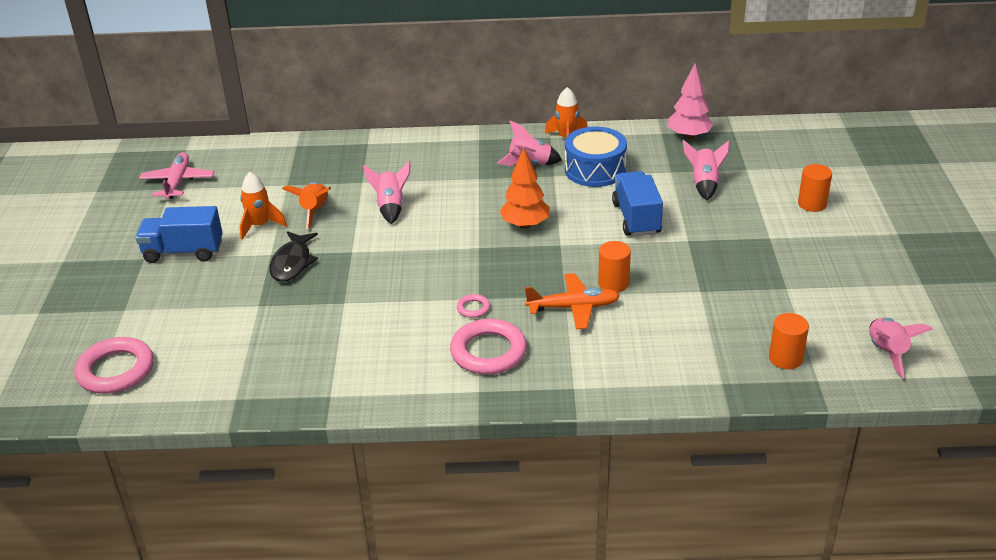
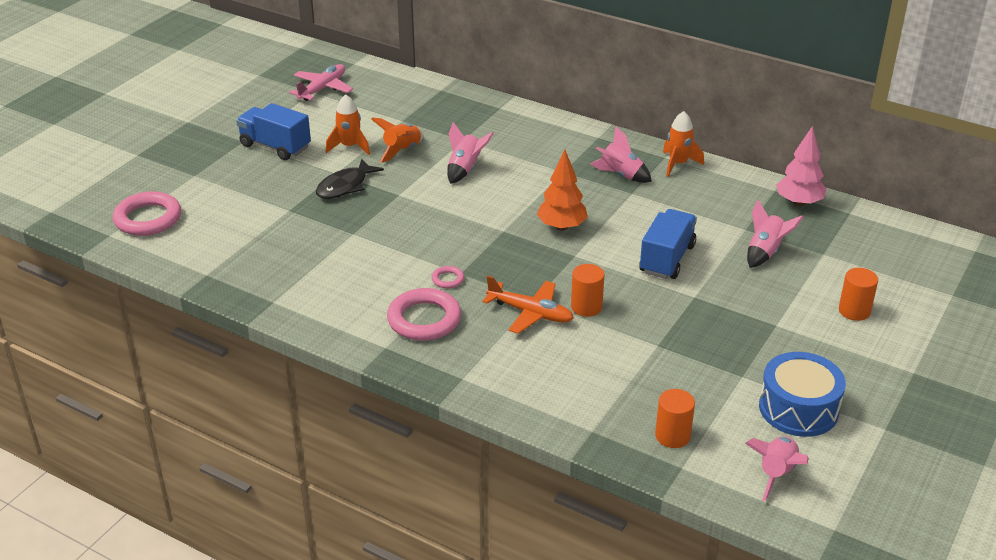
camera: 30 degrees right, 0 degrees up
(595, 170) = (675, 201): blue drum -> blue drum (798, 408)

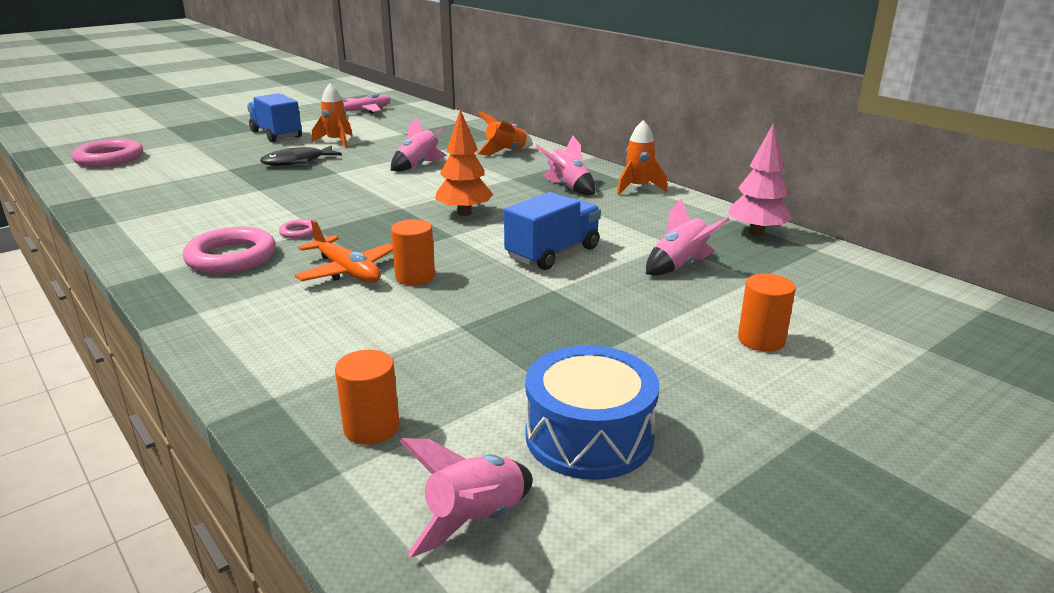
camera: 20 degrees right, 10 degrees down
(402, 151) = (377, 149): orange rocket -> orange rocket (506, 152)

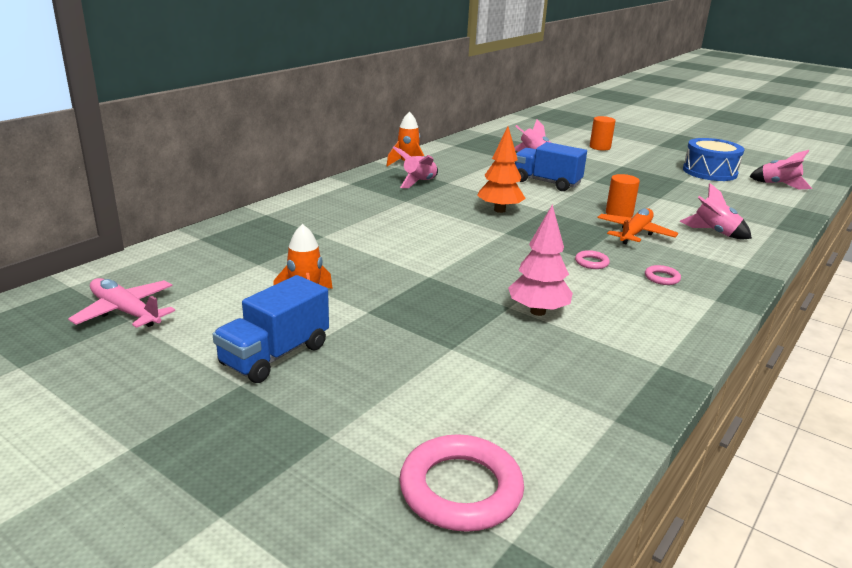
camera: 105 degrees left, 0 degrees up
(231, 257) = (662, 278): pink ring -> pink ring, size x0.46
(297, 162) = (402, 307): black fish -> none
(371, 428) = (762, 205): orange cylinder -> none
(418, 165) = (387, 239): pink rocket -> pink rocket (714, 232)
(506, 152) = (325, 207): orange rocket -> none
(756, 233) = (471, 142): pink tree -> pink tree (538, 311)

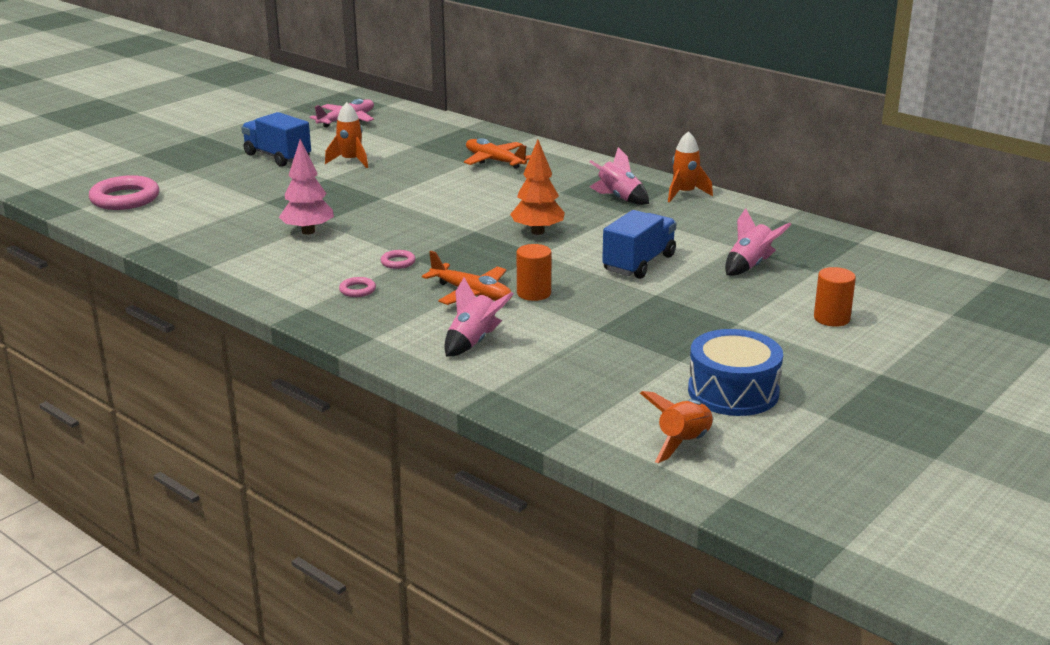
camera: 95 degrees right, 0 degrees up
(320, 224) = (494, 161): none -> orange plane
(778, 185) = (683, 443): pink rocket -> orange rocket

